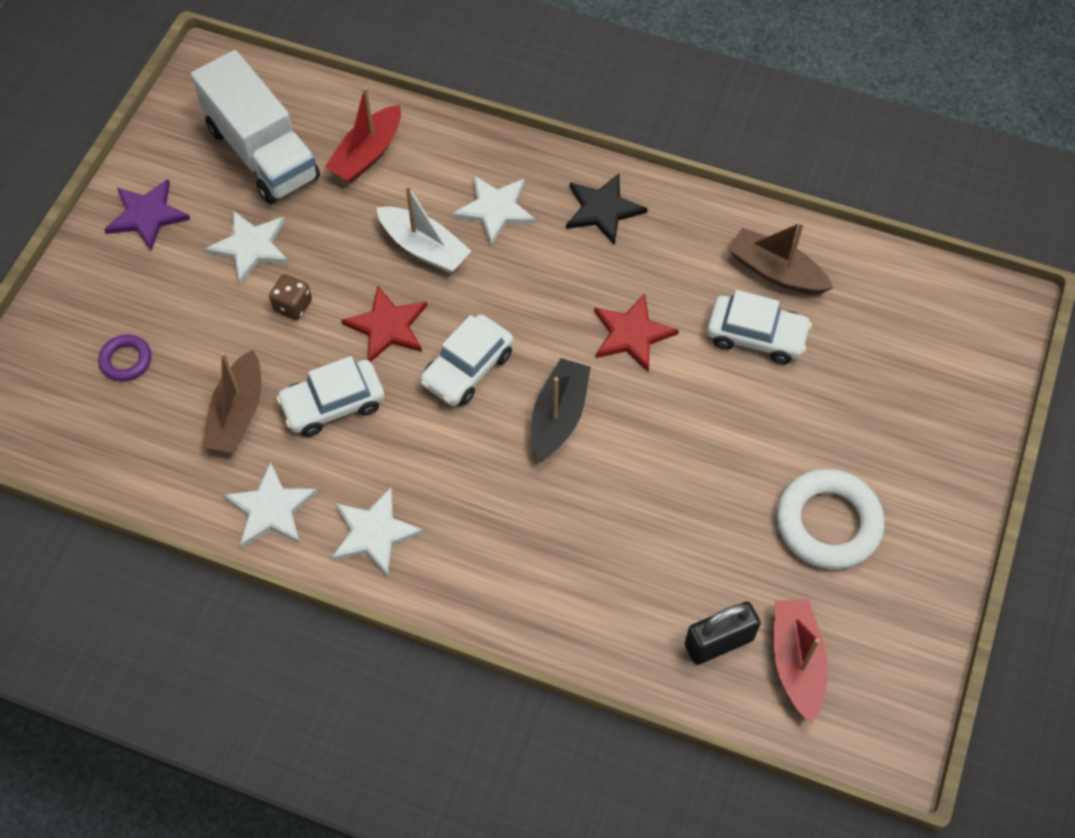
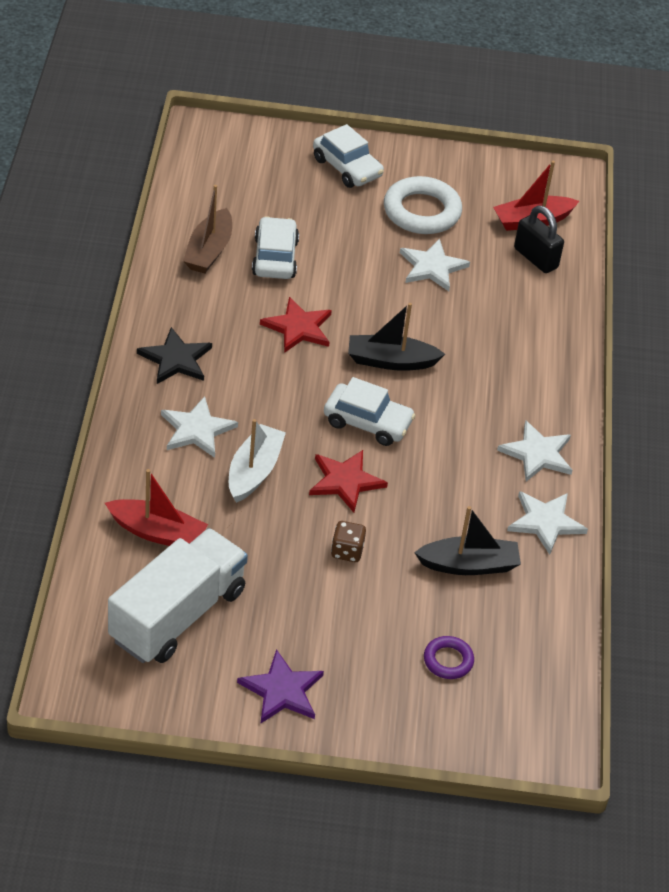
camera: 110 degrees left, 15 degrees down
(238, 413) = (469, 565): brown boat -> black boat
(250, 247) = (293, 598): white star -> white star (432, 267)
(333, 404) = (434, 502): white car -> white car (347, 167)

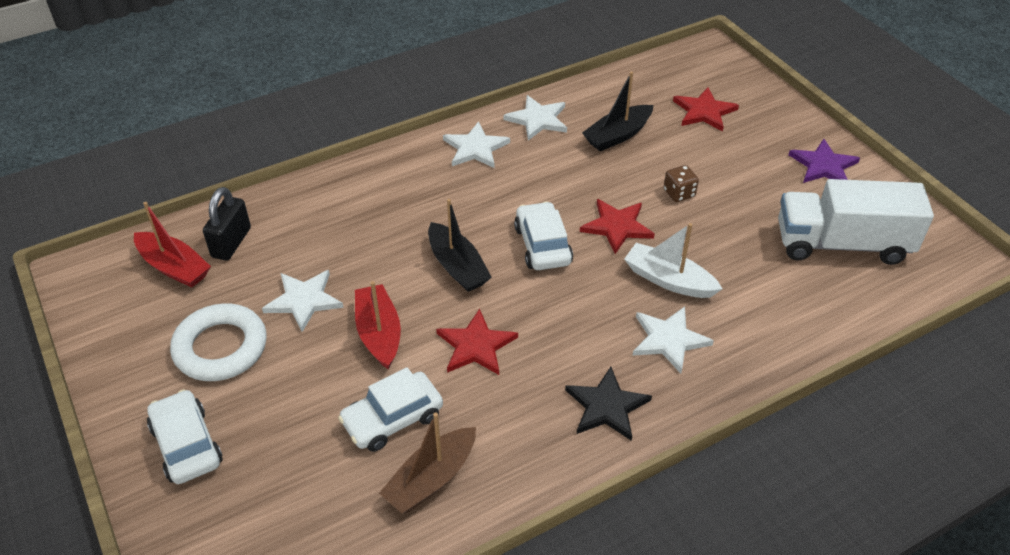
camera: 120 degrees left, 0 degrees up
(157, 532) = (793, 298): red boat -> red boat (379, 333)
(209, 251) = (431, 479): brown boat -> brown boat turned 150 degrees clockwise
(254, 471) = (668, 280): white boat -> white boat turned 45 degrees clockwise
(347, 167) = (187, 445): white car -> white car turned 45 degrees counterclockwise
(448, 660) = (704, 111): purple ring -> red star
(469, 565) = (617, 135): black boat -> black boat turned 90 degrees counterclockwise

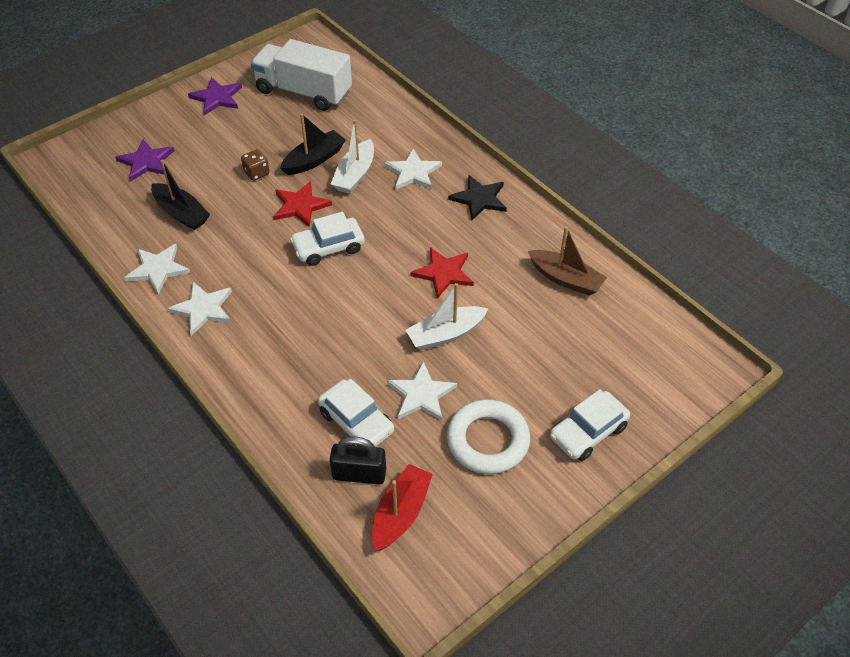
camera: 100 degrees left, 5 degrees up
(379, 333) = (445, 334): red boat -> white boat
(392, 419) = (524, 309): white car -> white car (356, 422)
(457, 266) = (362, 297): black boat -> black boat (314, 160)
(704, 111) = (146, 162): red star -> purple star
(842, 244) = (303, 92): white truck -> white truck turned 120 degrees clockwise

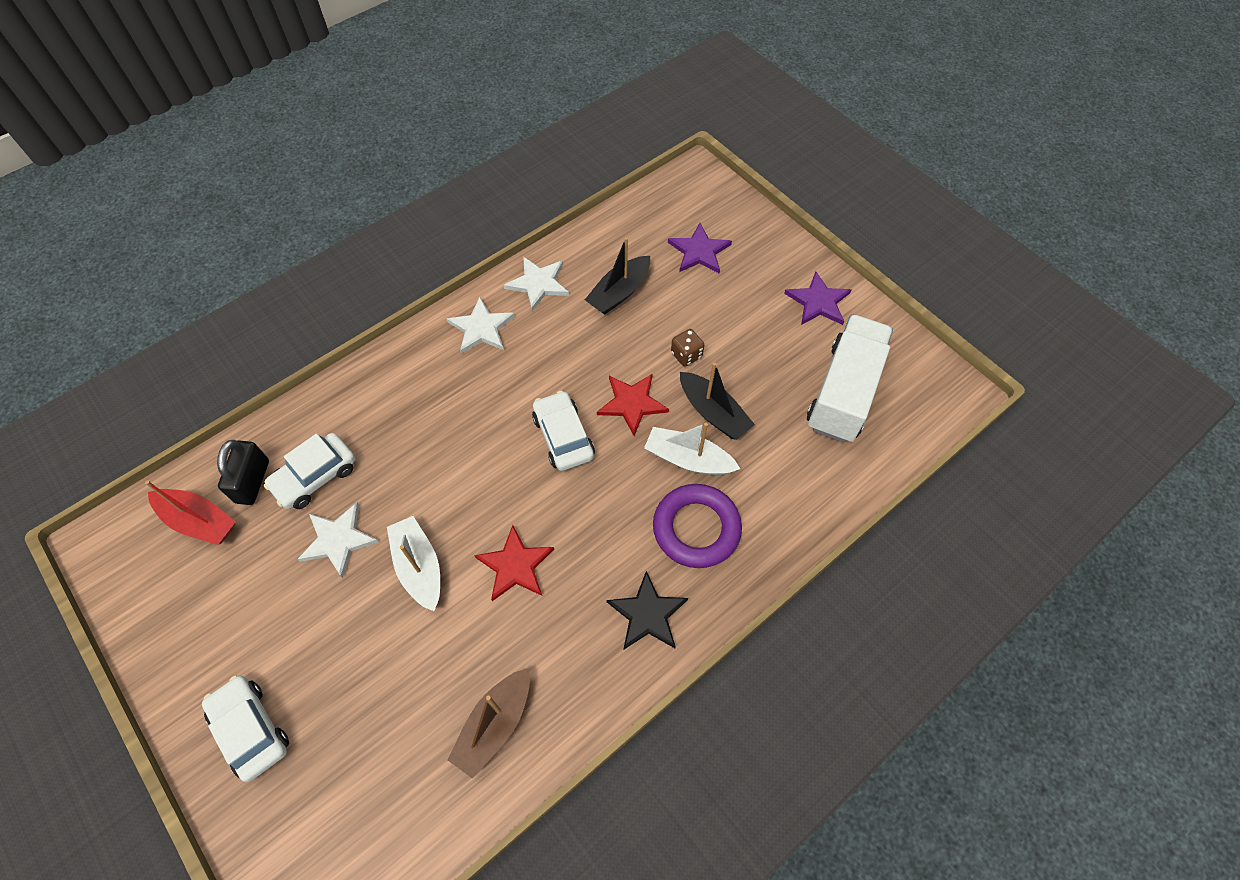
camera: 90 degrees right, 10 degrees up
(413, 172) = (696, 528): white star -> purple ring
(487, 440) = (264, 610): white ring -> none

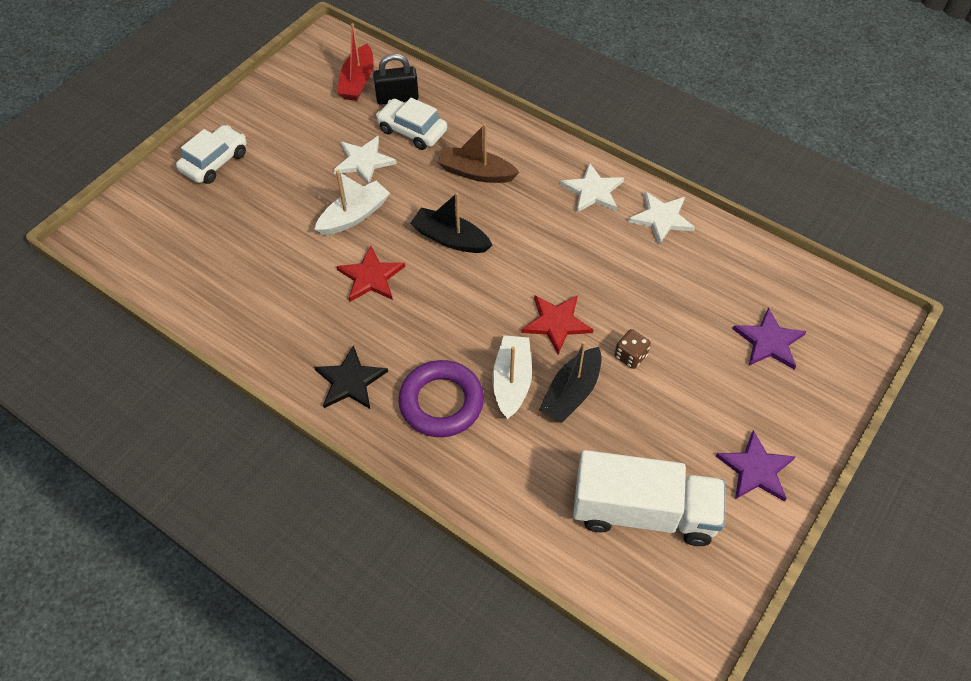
camera: 75 degrees right, 5 degrees down
(494, 725) = (239, 298): brown boat -> brown boat (476, 173)
(563, 437) = (502, 279): white car -> none
(619, 292) = (681, 284): black boat -> black boat (450, 239)

